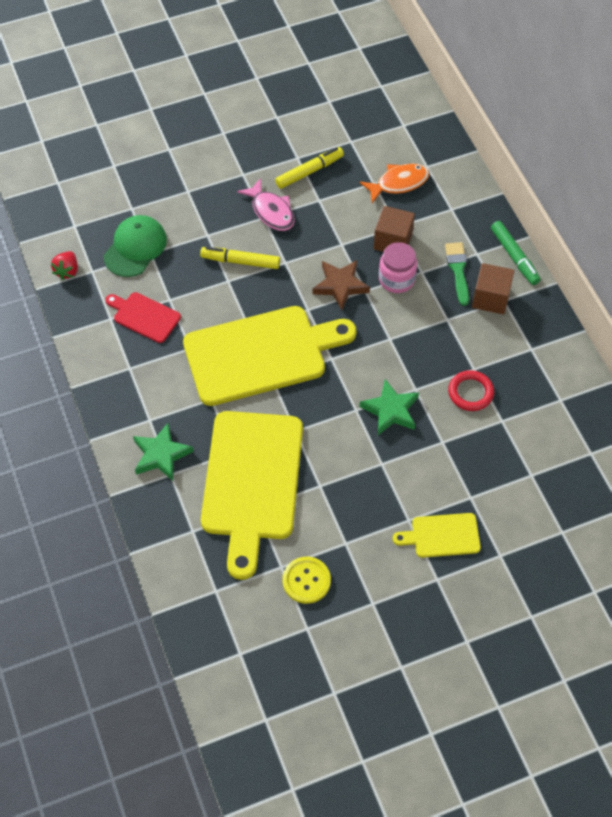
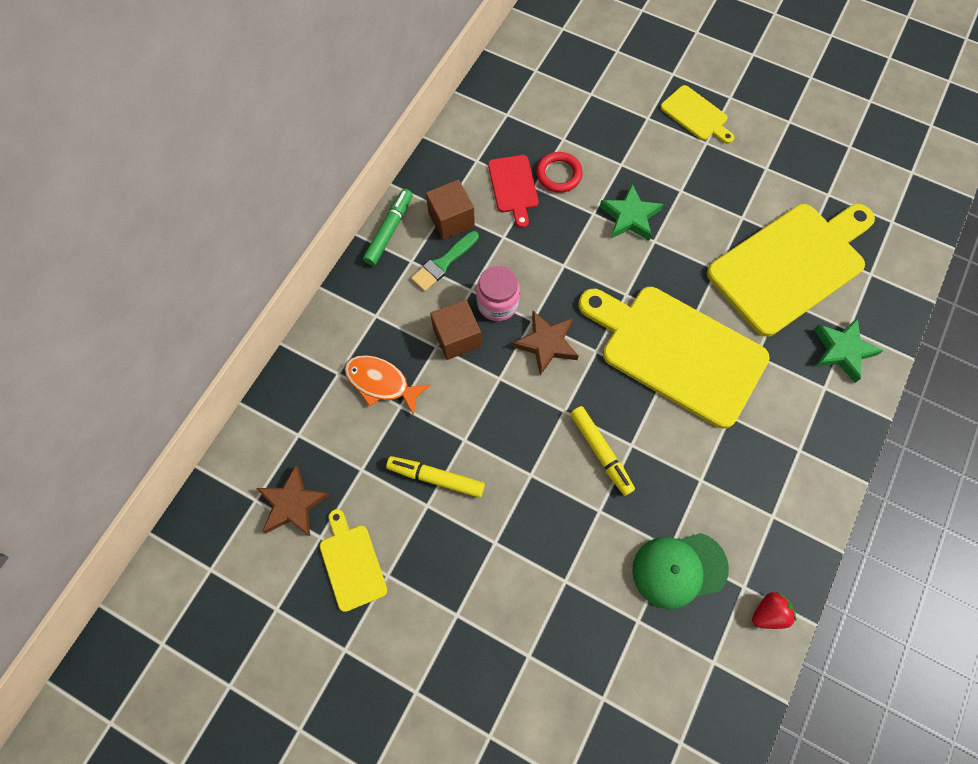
camera: 130 degrees left, 10 degrees up
(144, 316) = (740, 486): red cutting board -> red cutting board (513, 187)
(271, 211) = (517, 473): pink fish -> none
(299, 106) = (352, 563): none -> yellow cutting board
(306, 581) = (820, 171): yellow button -> none
(361, 100) = (292, 504): none -> brown star

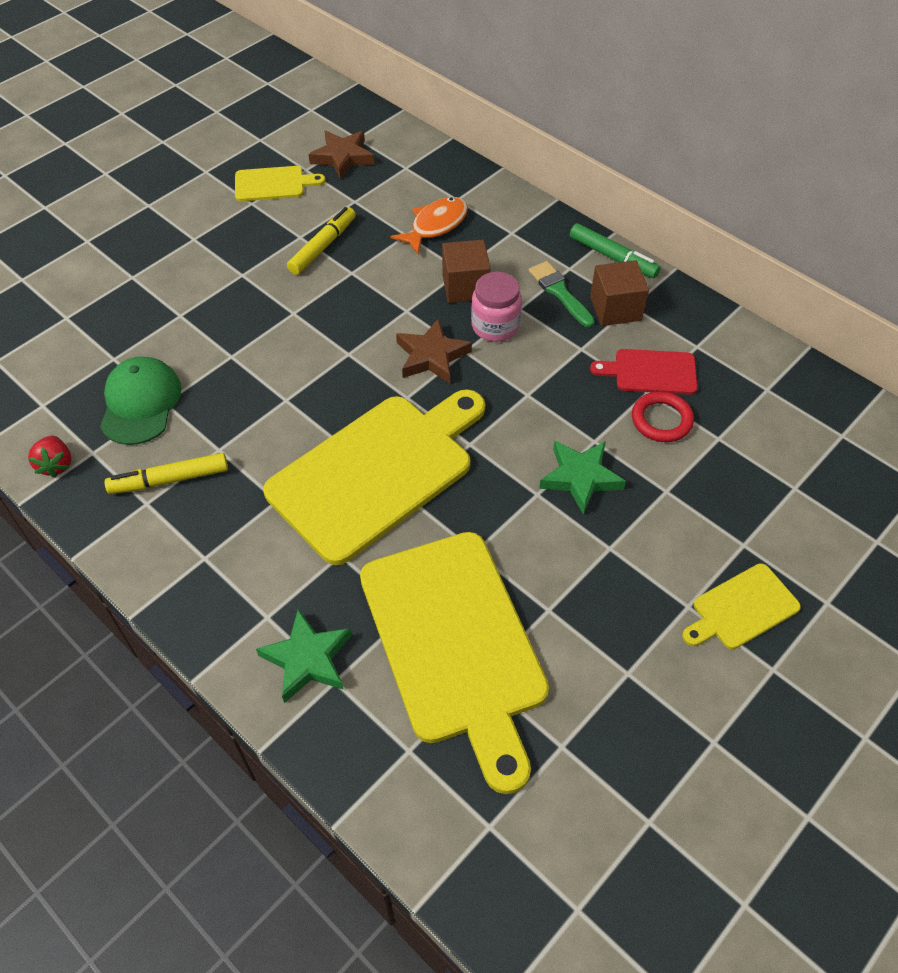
camera: 105 degrees right, 15 degrees down
(600, 452) = (290, 372): yellow marker -> yellow marker (169, 480)

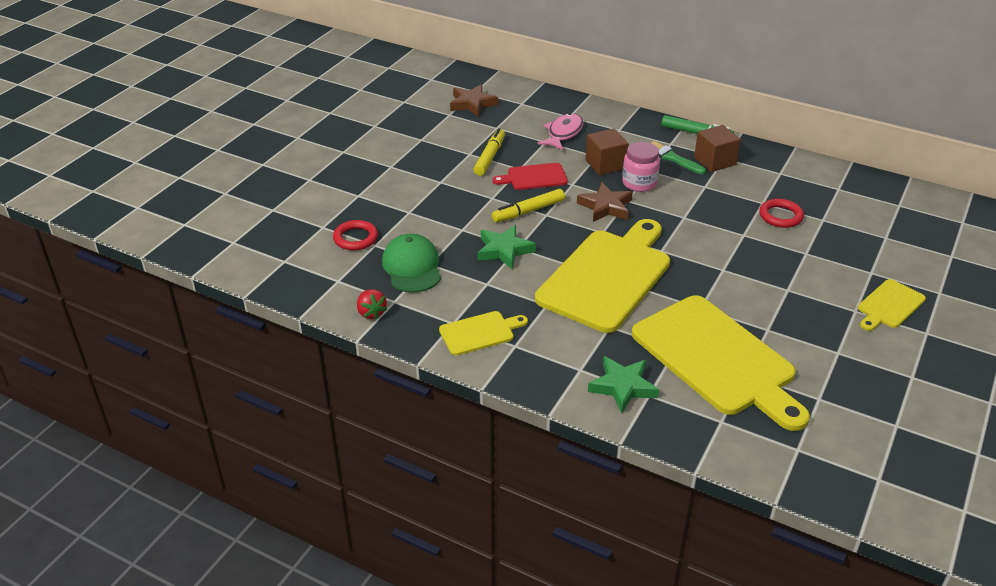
camera: 15 degrees left, 15 degrees down
(96, 343) = (355, 238): none -> red ring
(169, 480) = (462, 306): yellow marker -> yellow marker (528, 211)
(273, 184) = (430, 126): yellow cutting board -> yellow cutting board (479, 332)
(435, 225) = (563, 133): orange fish -> pink fish
(580, 478) = (746, 256): green star -> green star (504, 250)
(651, 372) = (758, 192): red cutting board -> red cutting board (534, 177)

